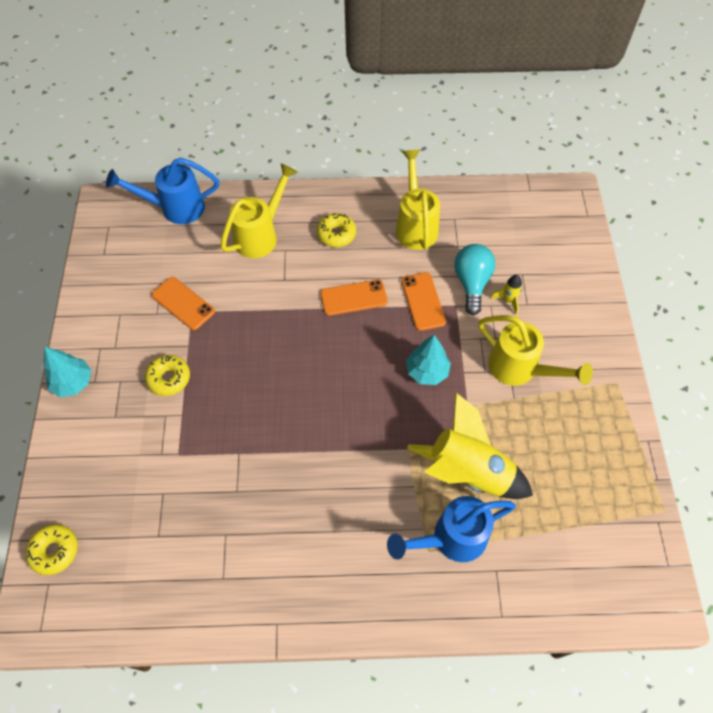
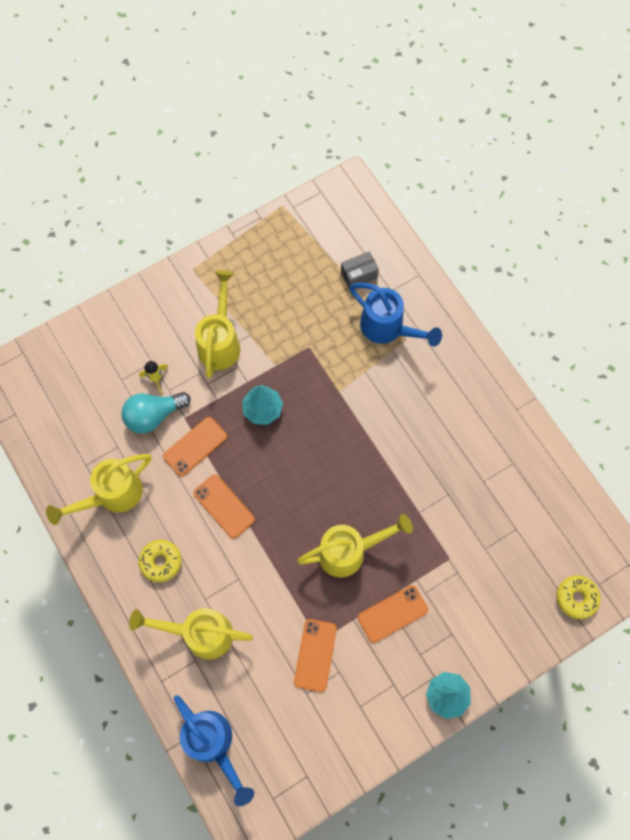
camera: 120 degrees left, 10 degrees up
(169, 378) = (392, 614): yellow donut -> orange phone
(246, 374) = (350, 551): none -> yellow watering can
(468, 472) = (331, 340): yellow rocket -> none
(534, 545) = (359, 275): none -> grey box

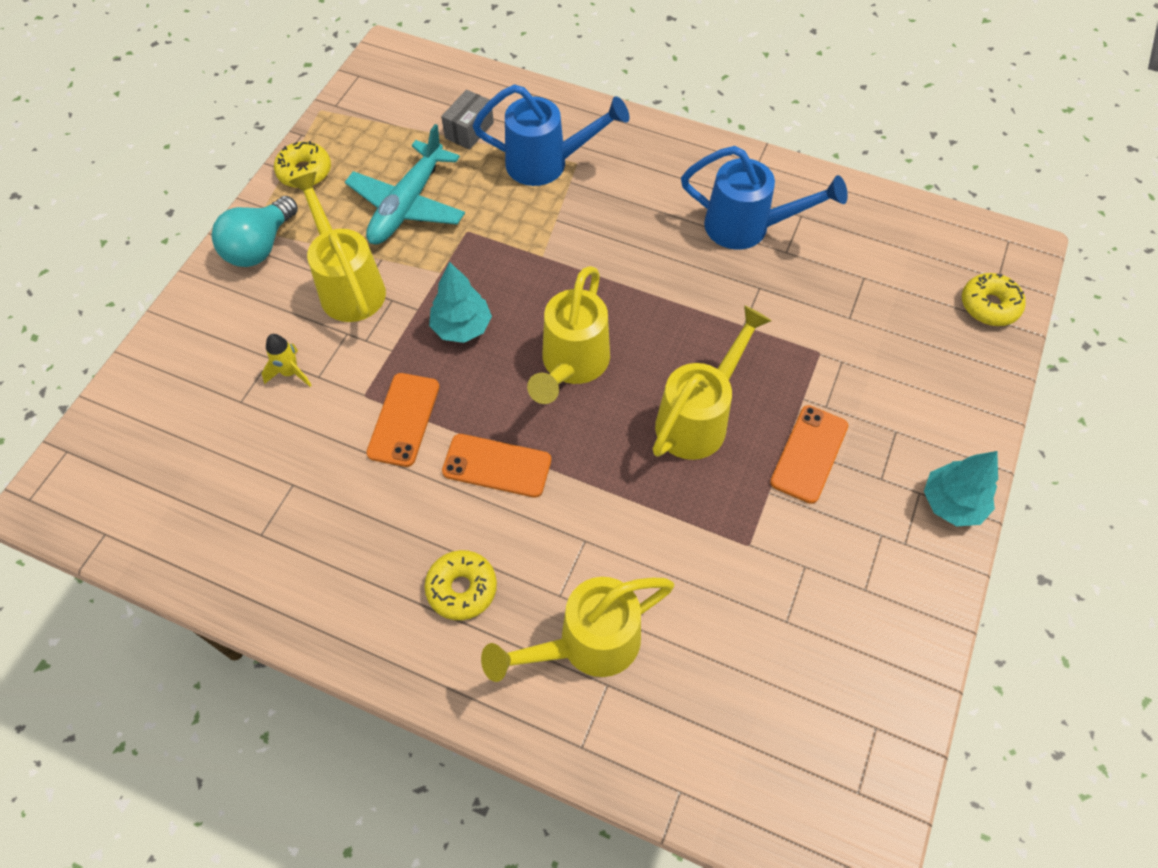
camera: 35 degrees left, 10 degrees down
(112, 495) = (328, 549): yellow watering can -> yellow watering can (571, 366)
(153, 416) = (318, 417): turquoise light bulb -> turquoise light bulb (260, 247)
(213, 744) = (721, 779): blue watering can -> blue watering can (748, 228)
(245, 246) = (304, 172): none -> yellow donut
(287, 307) = (407, 205): none -> turquoise plane
(315, 655) = (758, 566): orange phone -> none

